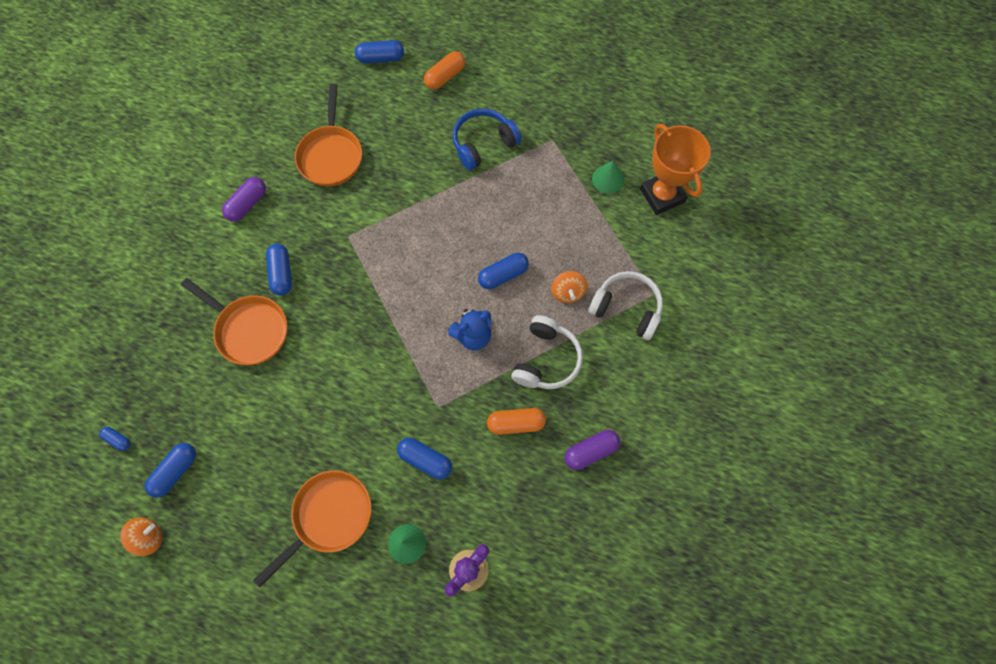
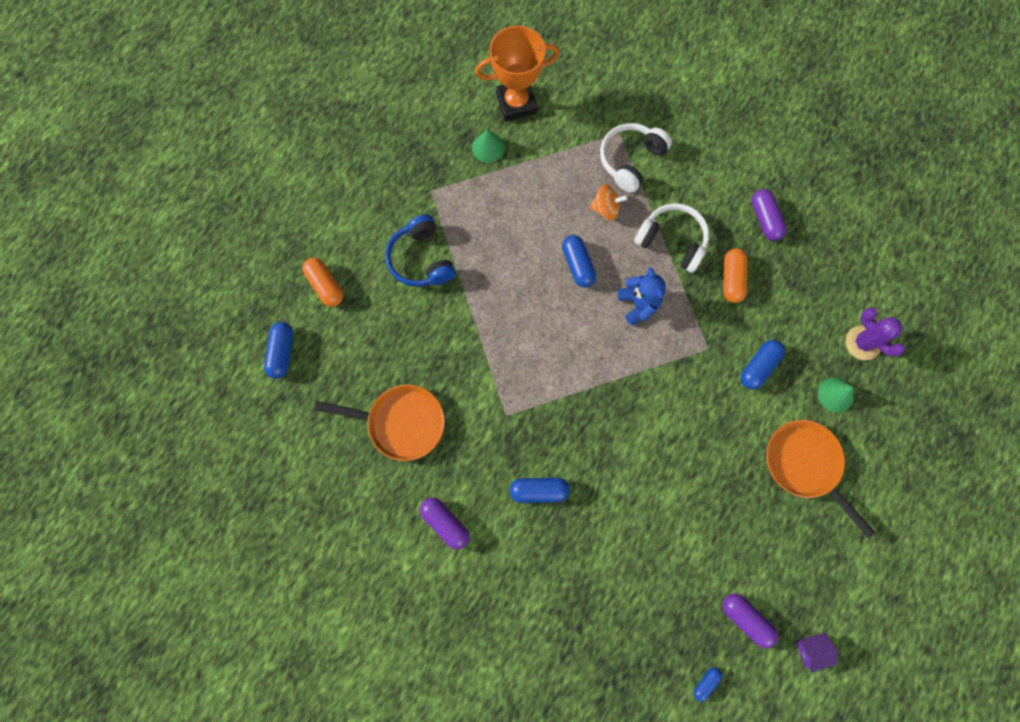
camera: 80 degrees left, 5 degrees up
(148, 537) = (811, 650): orange spinning top -> purple house
(175, 471) = (746, 619): blue capsule -> purple capsule
(249, 330) = (600, 531): orange pan -> none

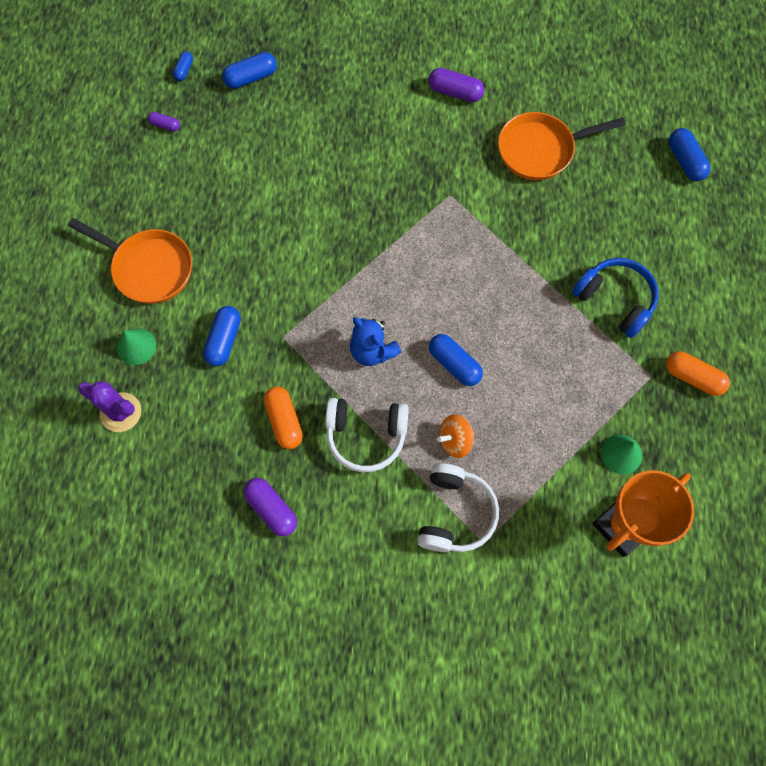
camera: 155 degrees right, 5 degrees down
(325, 285) = (689, 235): orange capsule -> orange capsule (692, 377)
(539, 491) = (388, 147): blue capsule -> blue capsule (251, 78)
(746, 619) = (165, 125): purple capsule -> purple capsule, size x0.58
(811, 650) = (101, 126): purple house -> none

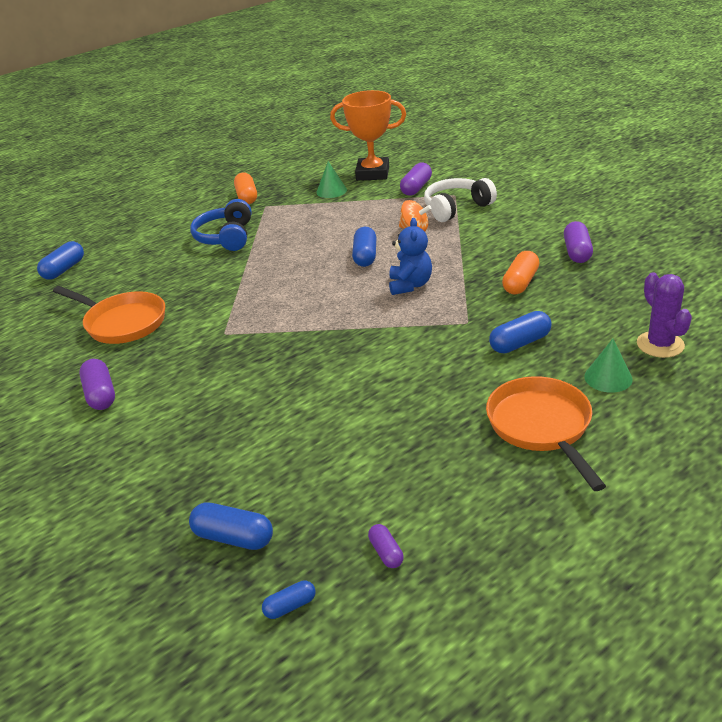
camera: 130 degrees left, 35 degrees down
(366, 435) = (469, 253): white headphones -> none
(539, 527) = (416, 188): none -> purple capsule

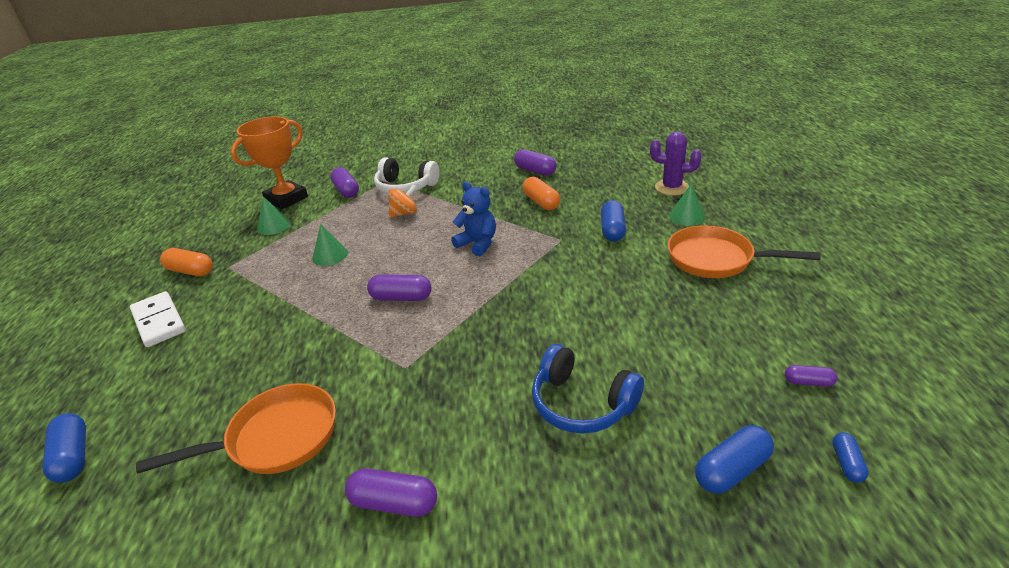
camera: 55 degrees left, 0 degrees up
(188, 220) = (159, 321): none -> white domino
(226, 237) = (238, 308): blue headphones -> blue headphones (582, 404)
(300, 290) = (401, 297): none -> purple capsule
(320, 233) = (330, 255): none -> green cone
(365, 256) = (404, 247): blue capsule -> none
(456, 208) = (405, 187): white headphones -> white headphones turned 75 degrees counterclockwise

